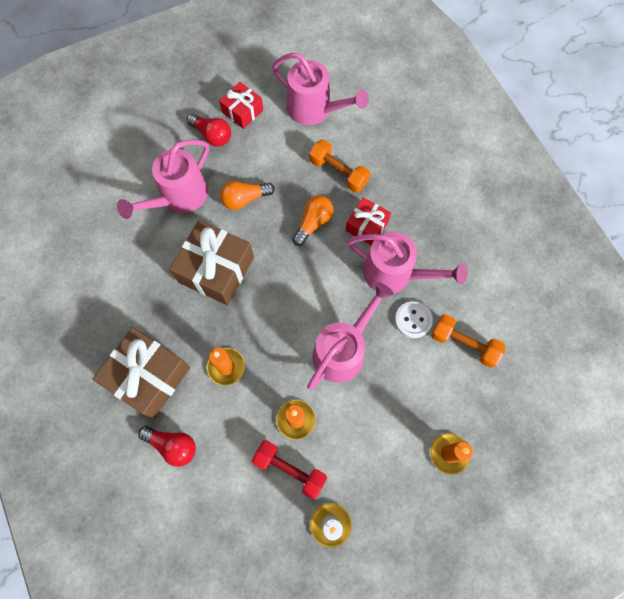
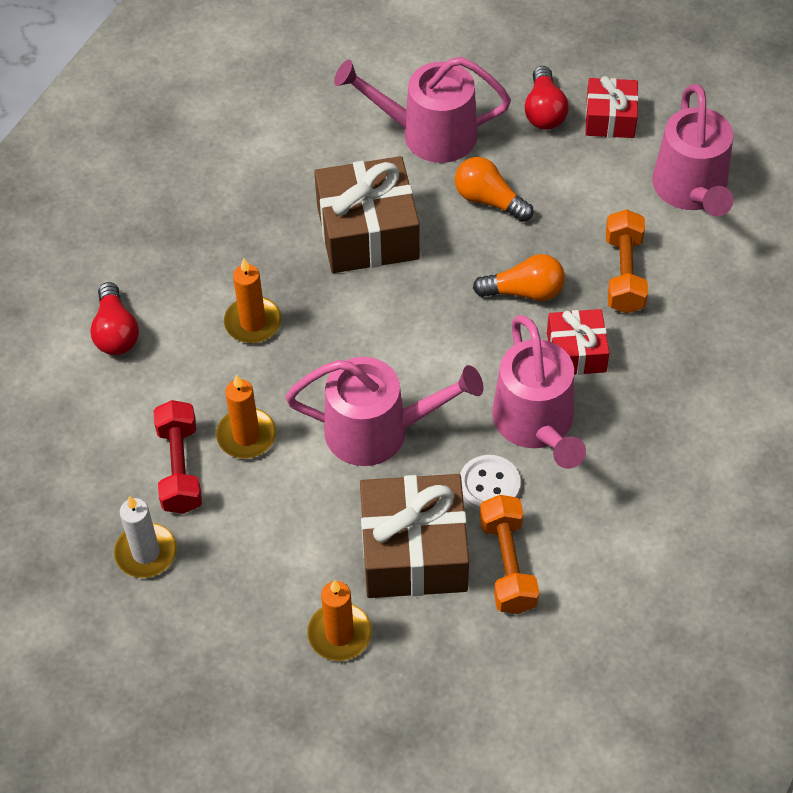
camera: 55 degrees right, 15 degrees down
(148, 376) = (178, 255): brown gift -> brown gift (414, 551)

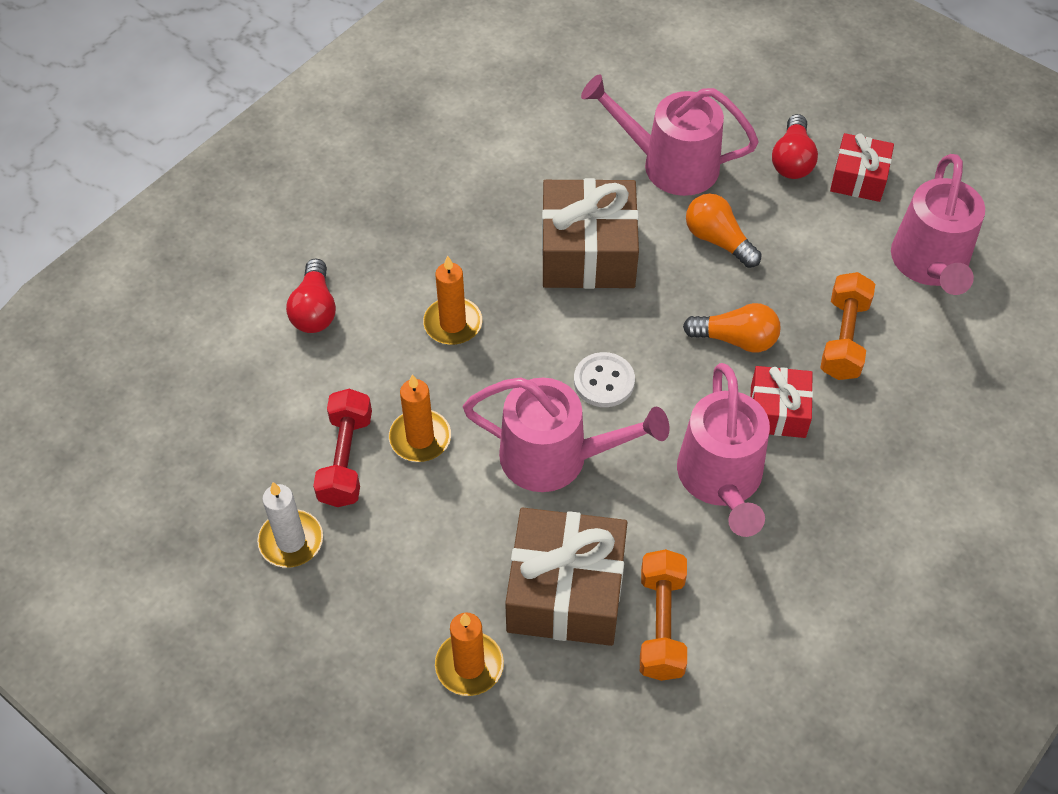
camera: 10 degrees right, 0 degrees up
(489, 485) = (659, 535): white button -> white button (604, 381)

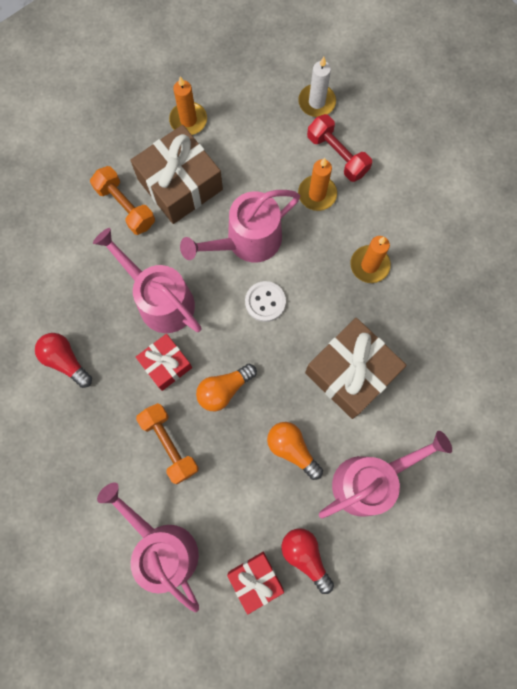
camera: 135 degrees right, 20 degrees up
(315, 310) = (441, 211): red light bulb -> red light bulb (65, 361)
(718, 240) = (292, 449): orange light bulb -> orange light bulb turned 135 degrees counterclockwise

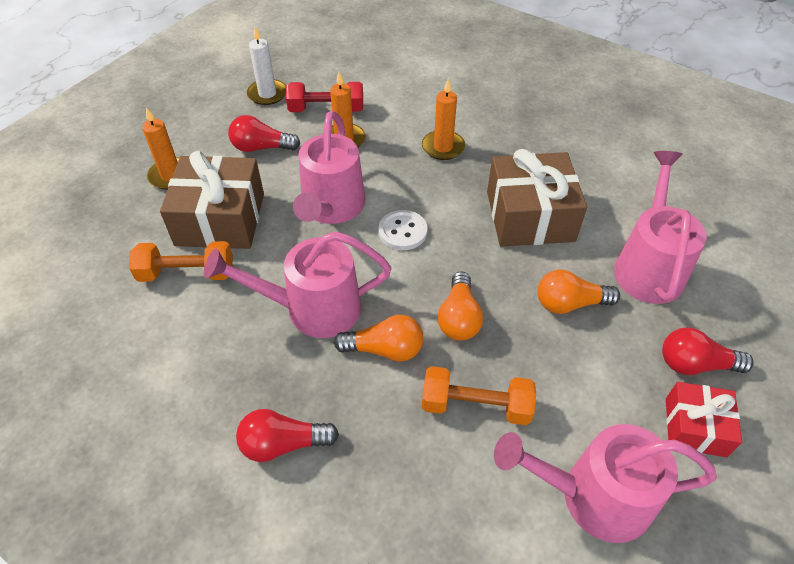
camera: 50 degrees left, 25 degrees down
(166, 364) = (384, 349): red gift -> orange light bulb
(261, 149) = (261, 147): none -> red light bulb

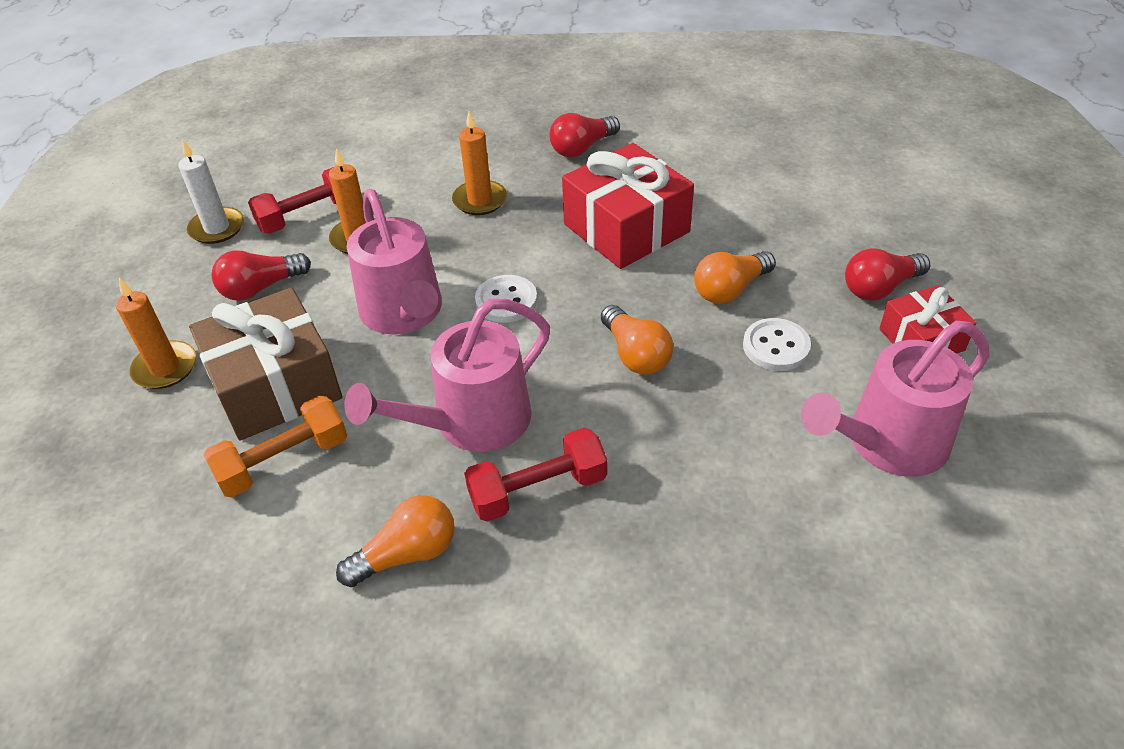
camera: 30 degrees left, 5 degrees down
(283, 444) = (554, 568): red light bulb -> red light bulb (582, 148)
(316, 381) = (538, 490): none -> red dumbbell
(384, 349) = (584, 421): orange light bulb -> orange light bulb (407, 554)
(476, 405) = (719, 425): orange dumbbell -> none
(530, 216) = (626, 228): brown gift -> red gift
(568, 368) = (776, 346): none -> white button
(648, 266) = (773, 223): pink watering can -> none

